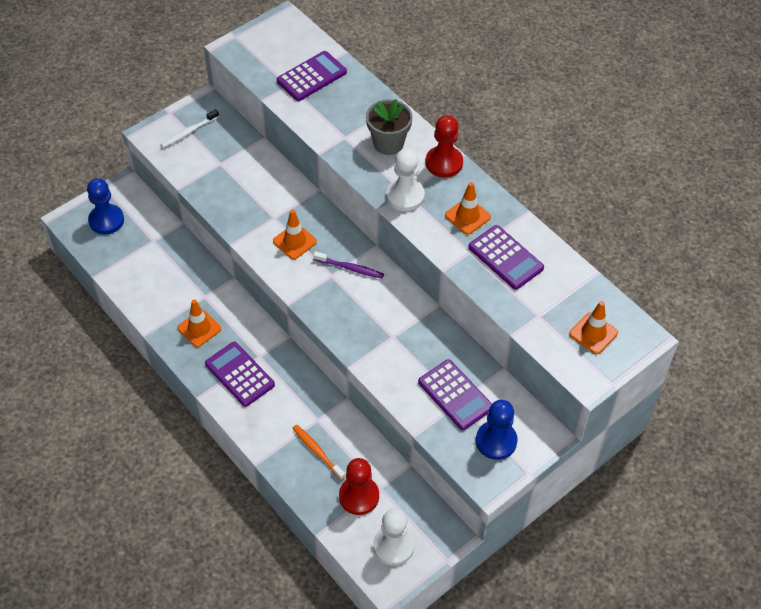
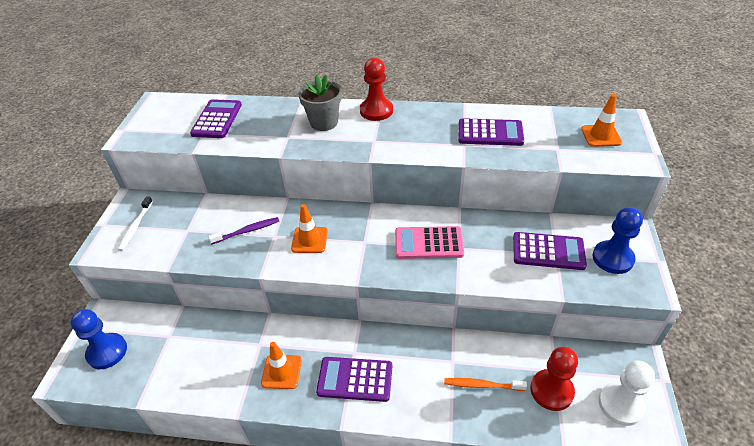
camera: 40 degrees left, 10 degrees down
(350, 268) = (372, 228): purple toothbrush -> purple toothbrush (247, 231)
(375, 315) = (428, 243): none -> pink calculator
(405, 196) = (377, 142): white pawn -> none
(467, 216) = (433, 127): orange traffic cone -> none

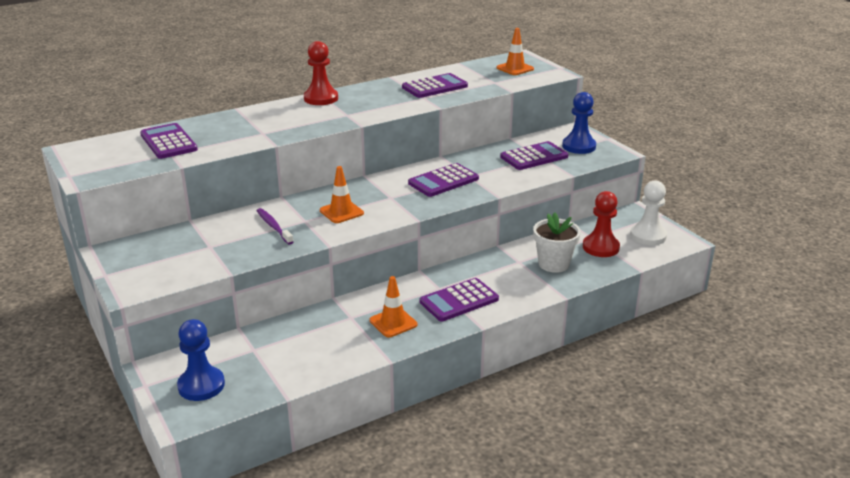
camera: 40 degrees left, 15 degrees down
(135, 227) = (147, 263): white toothbrush -> none
(247, 231) = (273, 227): purple toothbrush -> purple toothbrush turned 60 degrees counterclockwise
(324, 122) = (283, 116): grey flower pot -> none
(428, 243) = (443, 181): pink calculator -> purple calculator
(482, 385) = (553, 264): orange toothbrush -> white flower pot

